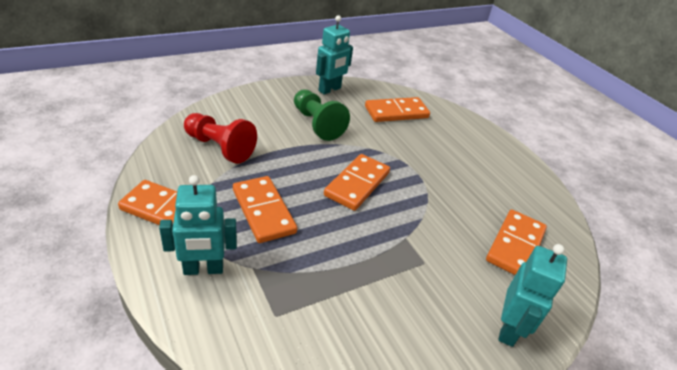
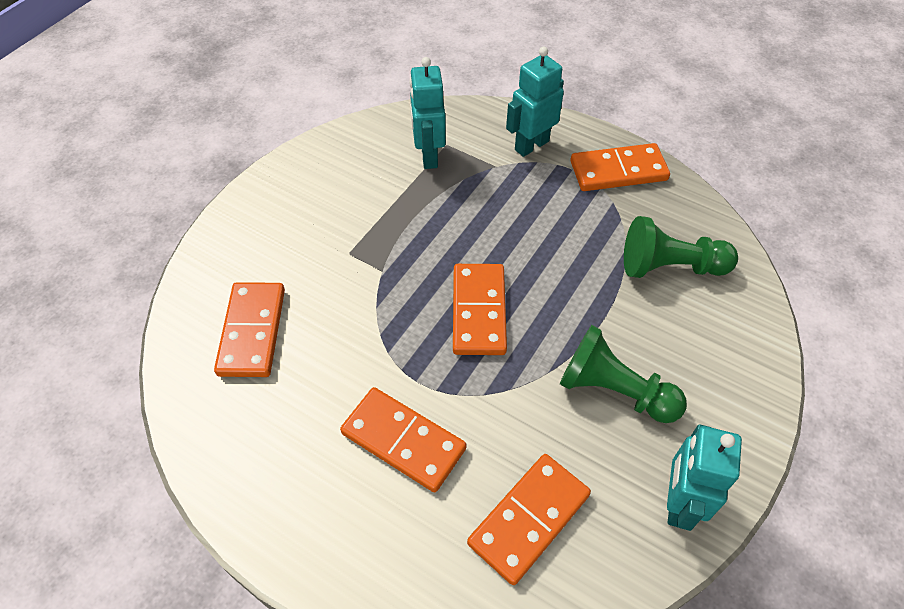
camera: 155 degrees right, 15 degrees up
(219, 147) = (670, 267): red pawn -> green pawn
(263, 211) = (540, 218): orange domino -> orange domino (403, 441)
(509, 329) = (245, 230): turquoise robot -> turquoise robot (428, 156)

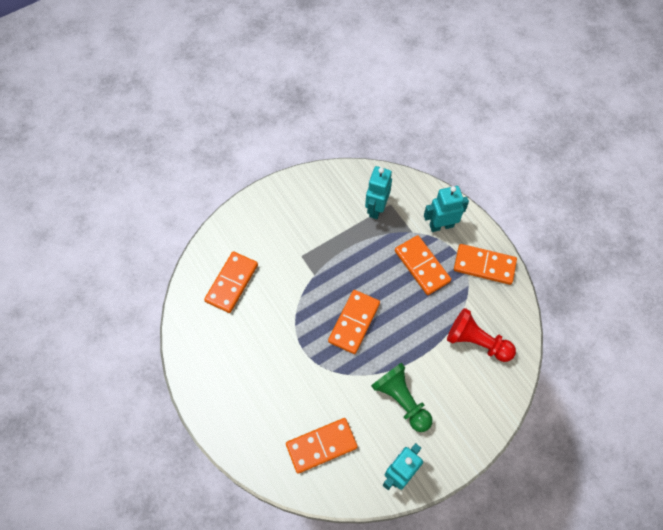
camera: 25 degrees right, 10 degrees up
(403, 441) = (280, 378): orange domino -> orange domino (422, 266)
(670, 267) = (477, 342): green pawn -> red pawn

